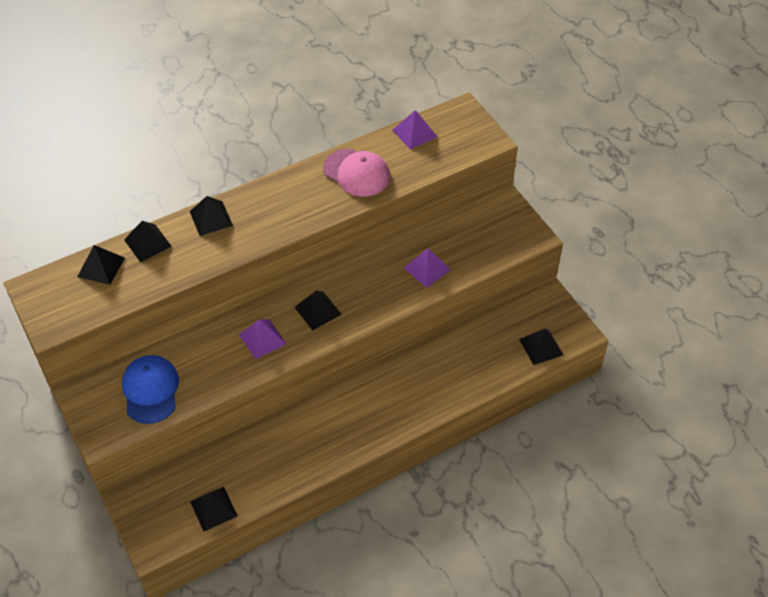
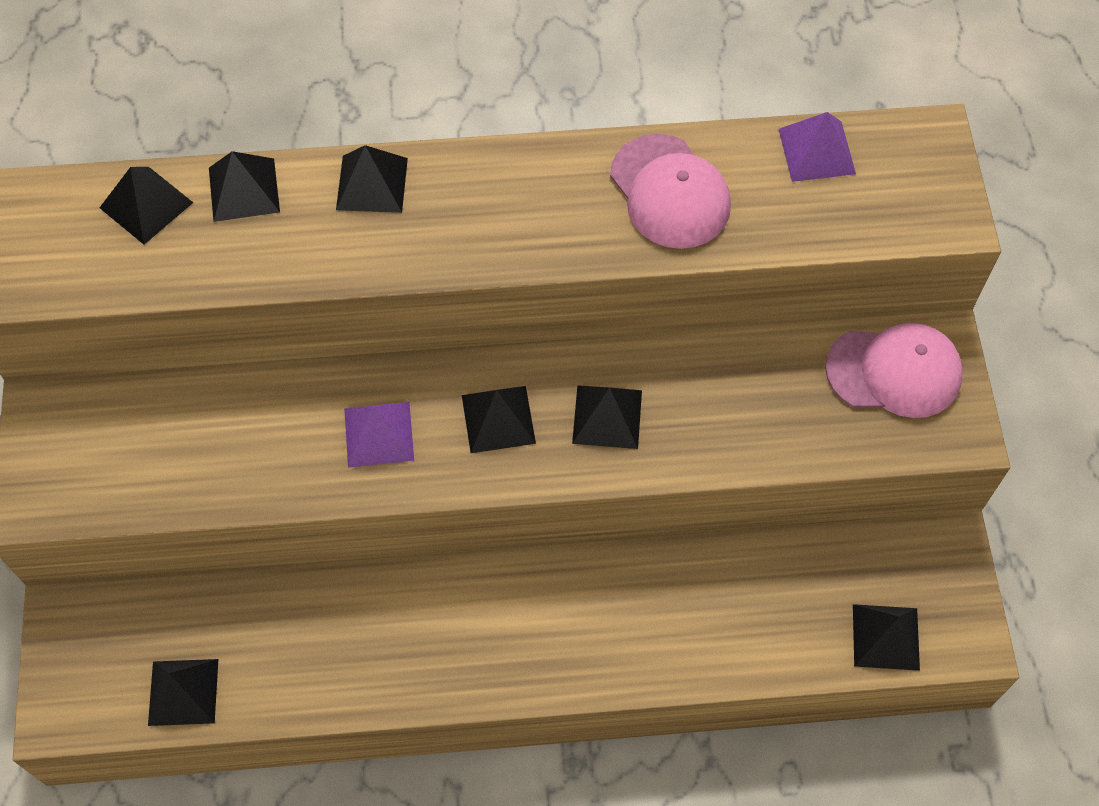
camera: 25 degrees right, 10 degrees up
(150, 390) = (152, 452): blue cap -> none
(369, 290) = (607, 417): none -> black pyramid
(427, 268) = (730, 416): purple pyramid -> none
(491, 222) = (894, 372): none -> pink cap

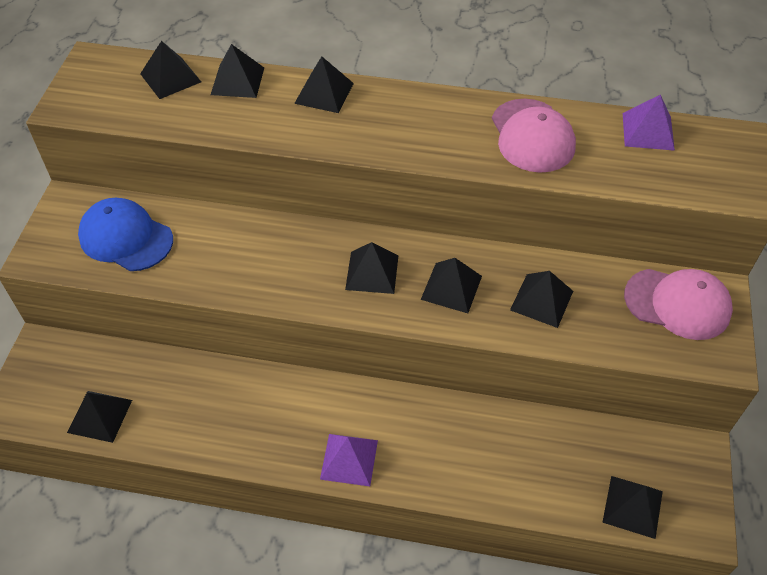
camera: 15 degrees right, 10 degrees down
(148, 446) = (126, 238): none -> blue cap
(379, 434) = (284, 263): purple pyramid -> purple pyramid (349, 459)
(726, 407) = (542, 300): none -> black pyramid

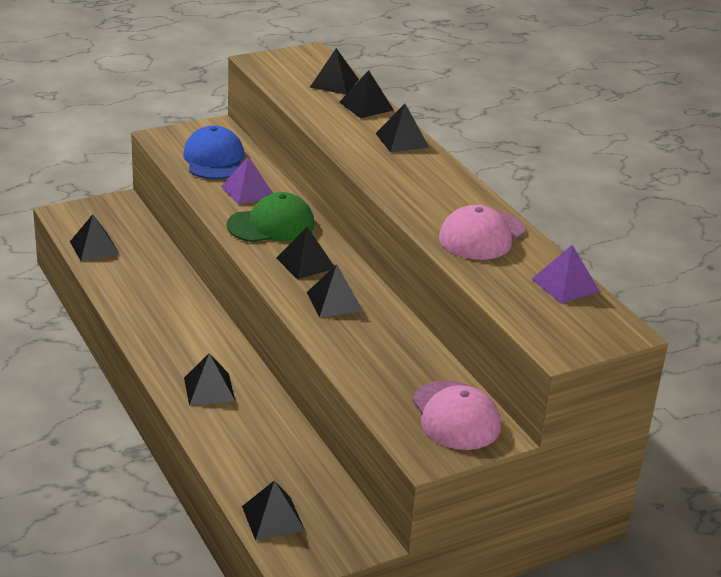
camera: 50 degrees right, 20 degrees down
(285, 260) = (271, 225): none -> green cap
(349, 459) = (169, 362): purple pyramid -> purple pyramid (248, 191)
(542, 300) = (374, 347): black pyramid -> black pyramid (209, 389)

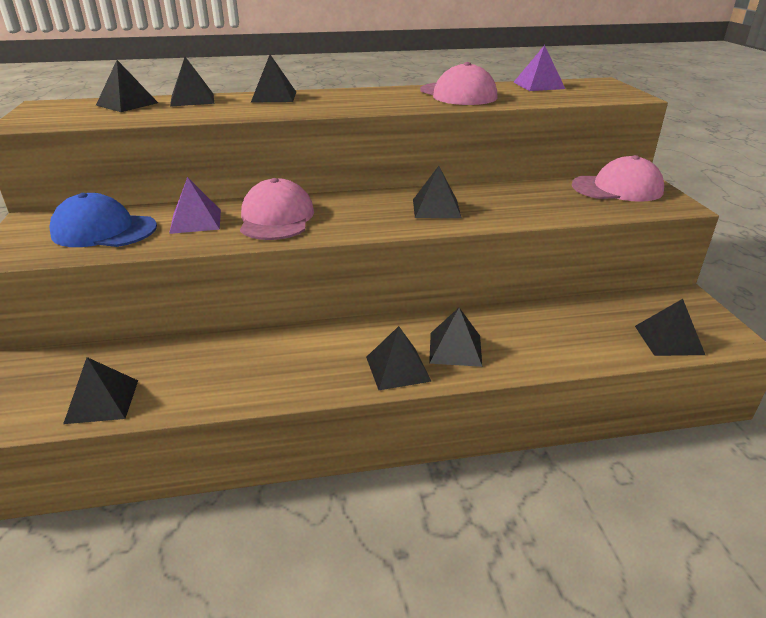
camera: 70 degrees left, 0 degrees up
(271, 225) = (276, 218): green cap -> pink cap
(305, 263) = (361, 212): black pyramid -> black pyramid (398, 368)

